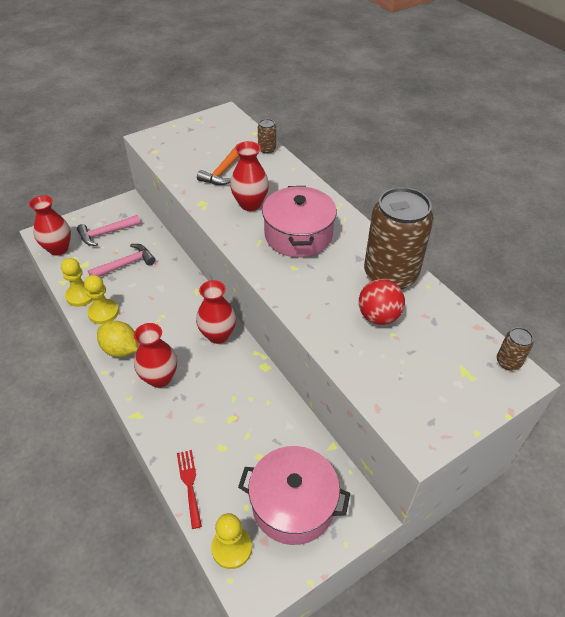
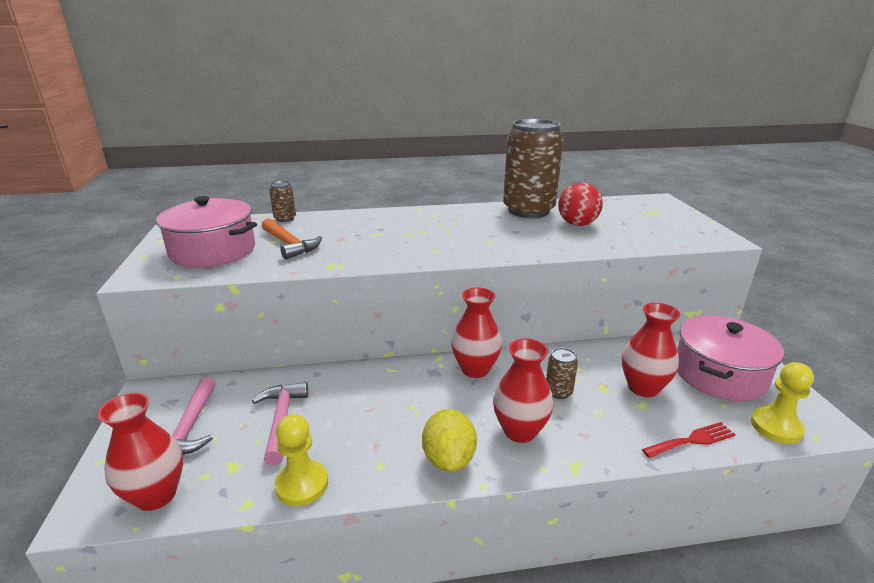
camera: 65 degrees left, 20 degrees down
(103, 312) = (361, 464): yellow pawn -> none
(121, 349) = (449, 459): yellow lemon -> yellow lemon turned 60 degrees counterclockwise
(189, 484) = (692, 440): red fork -> red fork turned 150 degrees clockwise
(250, 204) = (367, 242): red vase -> red vase (643, 388)
(298, 235) = (442, 231): pink pot -> pink pot (213, 251)
(508, 362) = (644, 199): brown can -> brown can (558, 391)

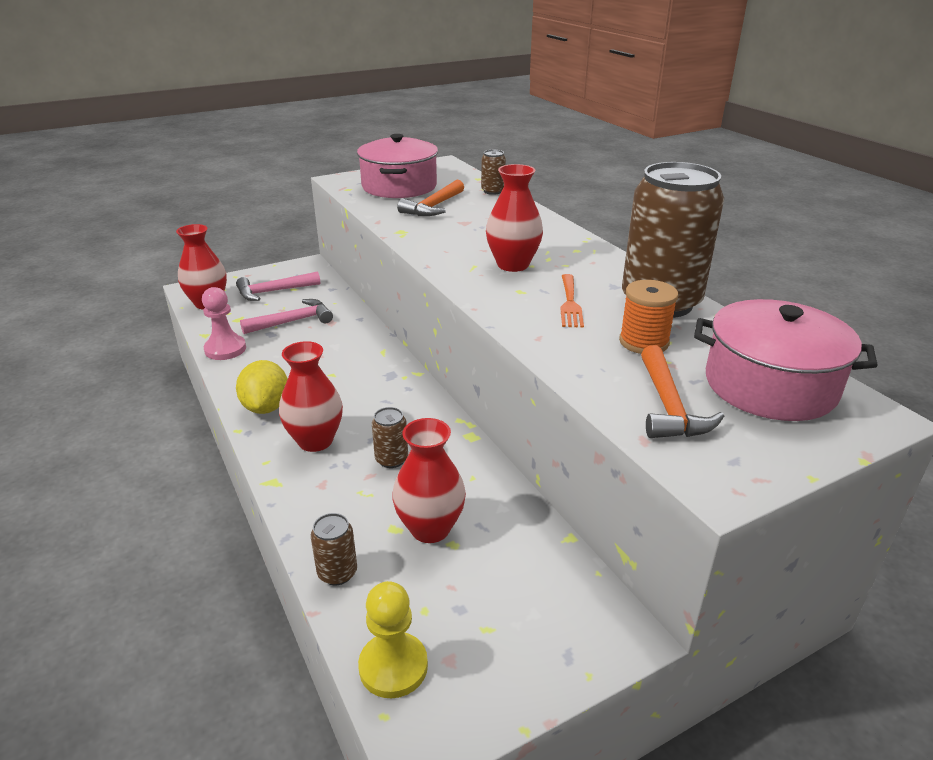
camera: 70 degrees right, 5 degrees up
(302, 484) = (225, 349): yellow pawn -> pink pawn
(449, 459) = (266, 407): yellow lemon -> yellow lemon turned 75 degrees counterclockwise
(475, 369) = (407, 398): red vase -> red vase (513, 265)
(517, 232) = (570, 303): none -> orange fork
(577, 224) = (643, 342): red ball -> orange spool
(651, 233) = (668, 406): none -> orange hammer
(692, 440) = (337, 573): red fork -> brown can
(719, 374) = (502, 611): pink pot -> pink pot (770, 385)

